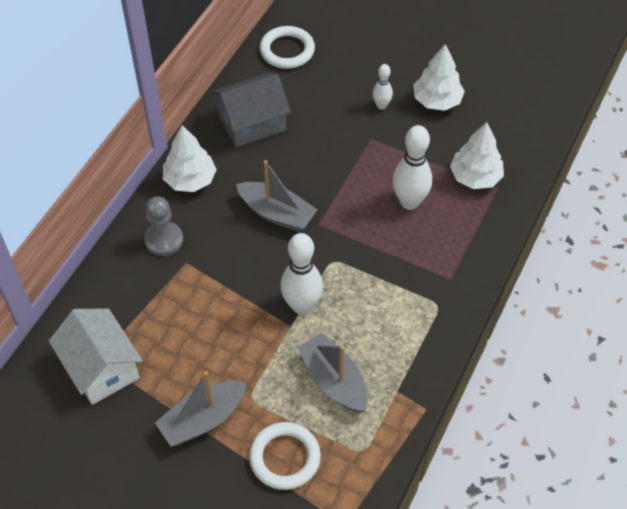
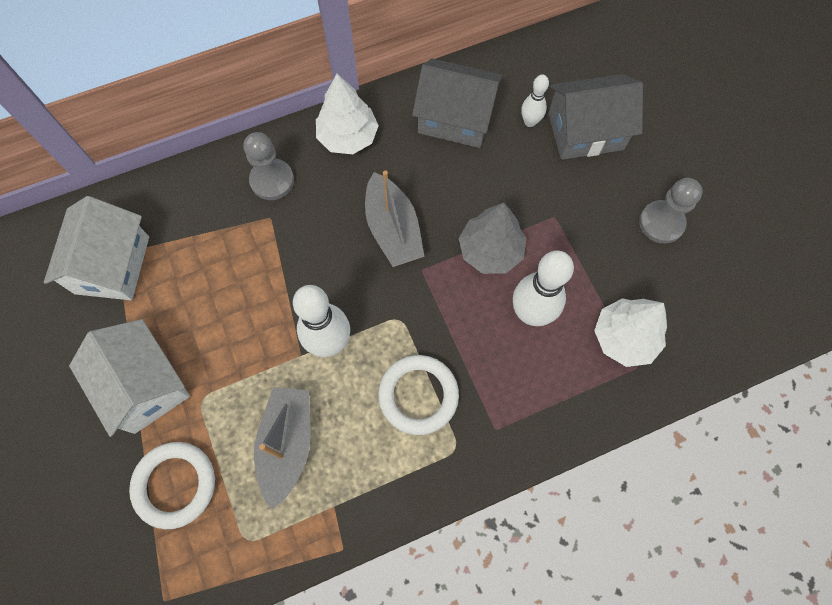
camera: 40 degrees right, 15 degrees up
(203, 419) = (145, 385): grey boat -> white house
(287, 50) = (557, 64): white ring -> white ring (418, 395)
(343, 78) = (585, 131): none -> grey house
(351, 184) = (490, 251): none -> grey tree
(381, 105) = (598, 188): white bowling pin -> white bowling pin (530, 122)
(437, 101) = (661, 223): white tree -> grey pawn

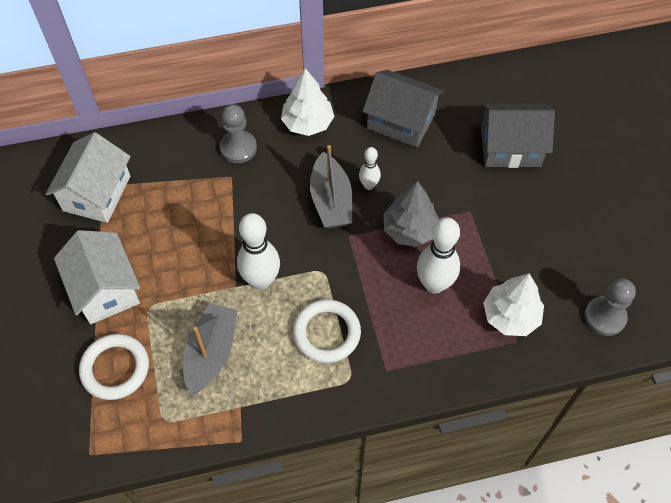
camera: 10 degrees right, 10 degrees down
(530, 122) = (464, 133): white bowling pin -> white bowling pin (369, 185)
(661, 223) = (561, 230): grey pawn -> grey pawn (605, 317)

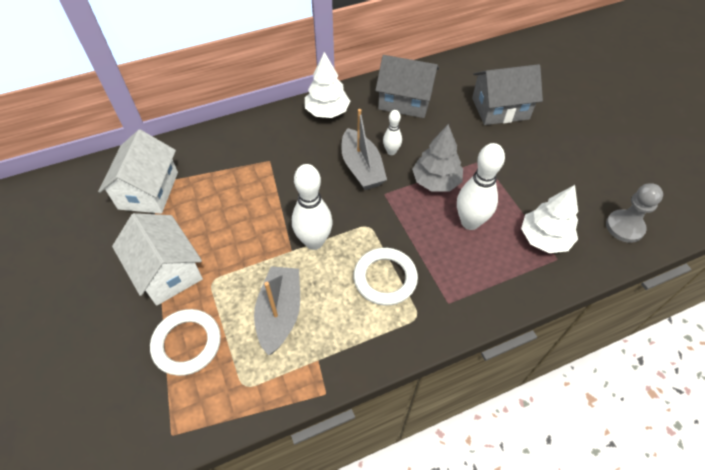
camera: 10 degrees left, 5 degrees down
(238, 148) = (271, 138): grey pawn -> none

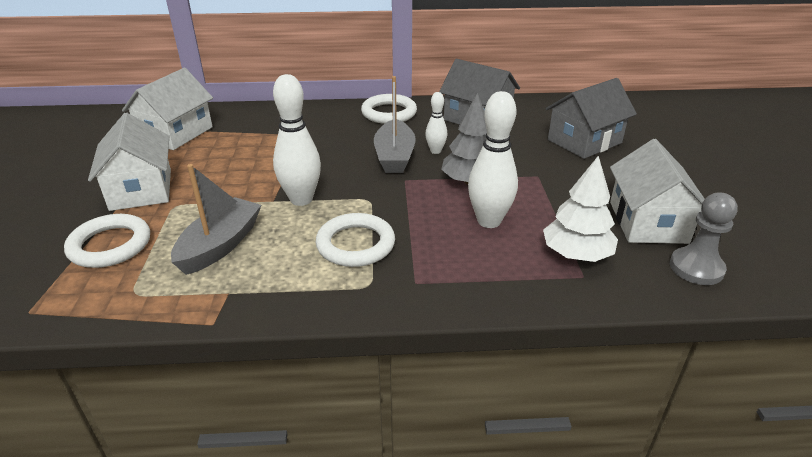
camera: 20 degrees right, 20 degrees down
(327, 112) = (389, 113): white tree -> white ring
(500, 108) = (584, 141): grey house -> grey house turned 45 degrees counterclockwise
(578, 189) = (648, 222): none -> white house

